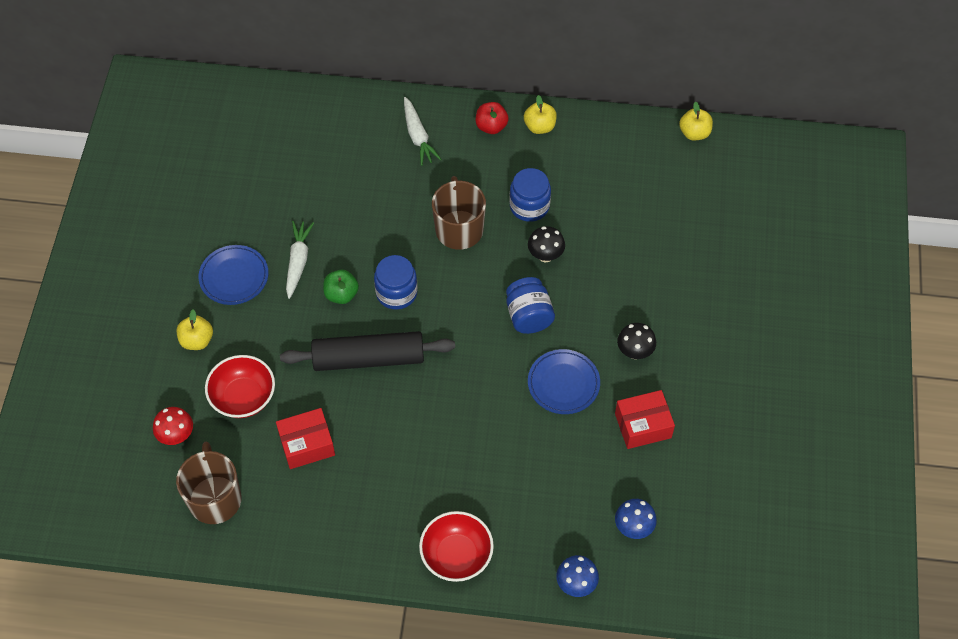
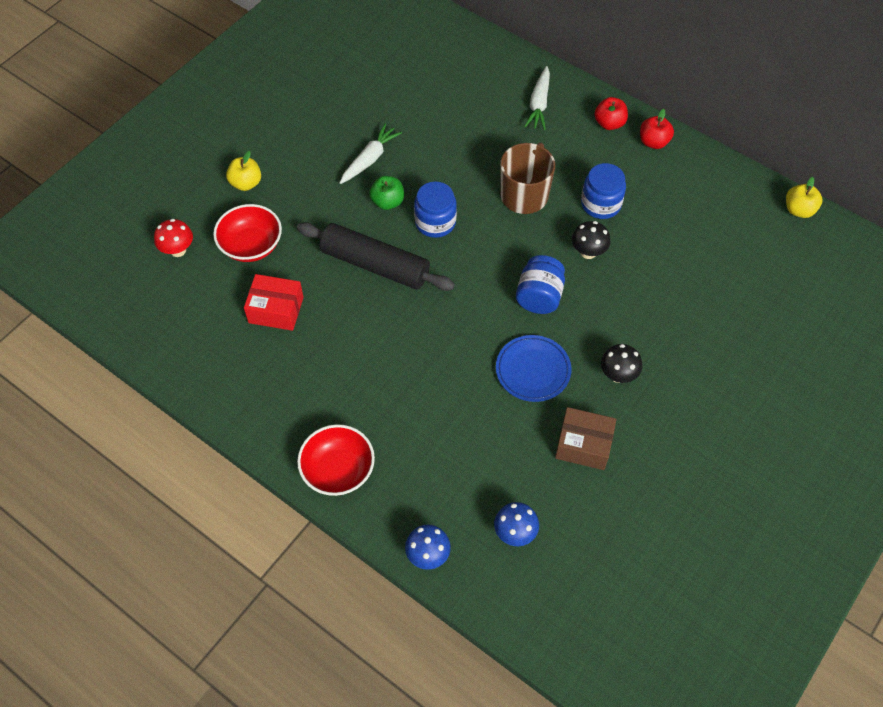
camera: 30 degrees right, 0 degrees up
(215, 498) = (173, 315): brown mug -> none
(234, 277) = (309, 147): blue plate -> none
(539, 126) = (653, 142): yellow apple -> red apple
(643, 425) = (583, 445): red box -> brown box

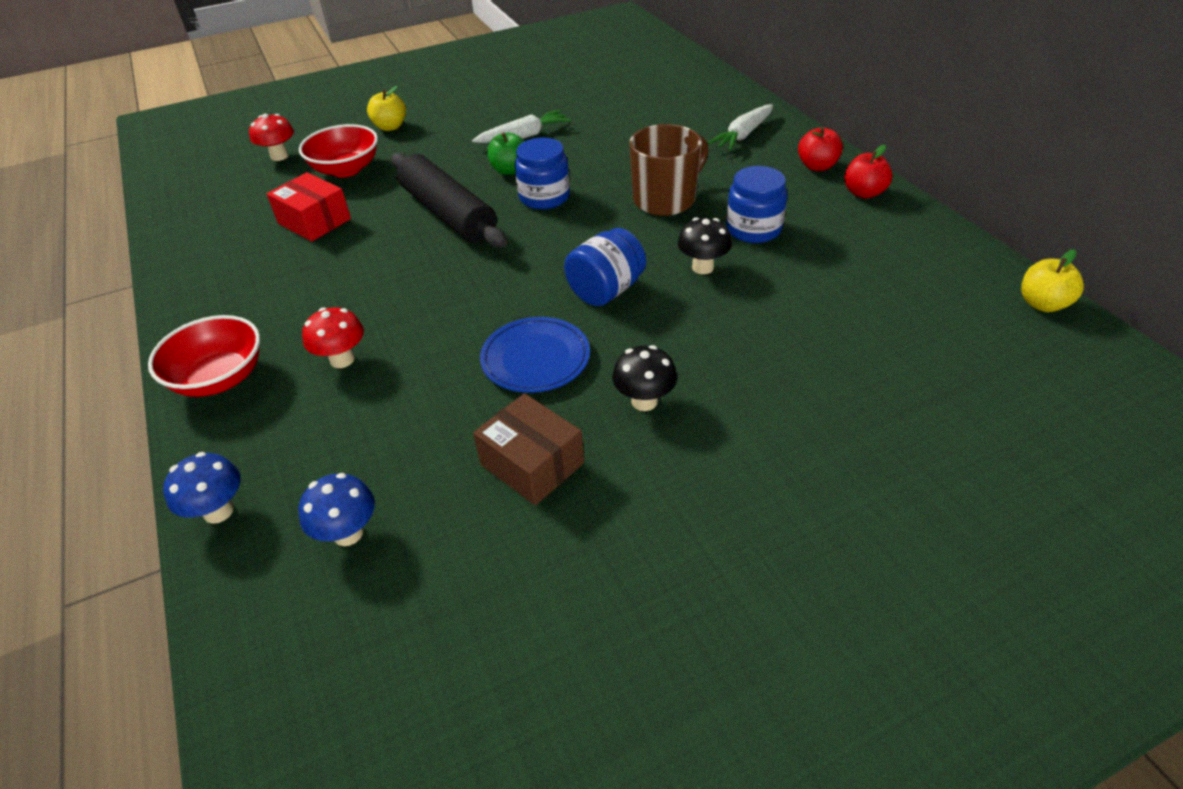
camera: 30 degrees right, 15 degrees down
(408, 422) = (342, 359): none -> red mushroom

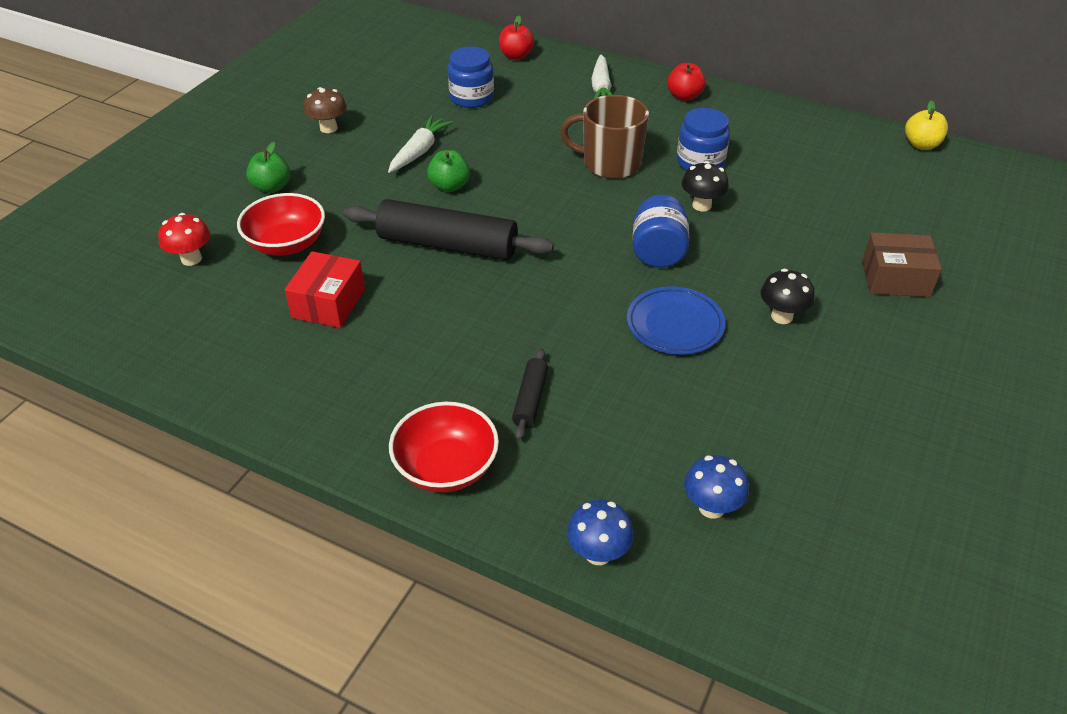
camera: 40 degrees left, 0 degrees up
(314, 221) = (328, 303): red box -> red box turned 75 degrees counterclockwise
(342, 359) = (530, 399): red mushroom -> black rolling pin
(390, 127) = (272, 187): yellow apple -> green apple
(483, 98) = (328, 128): none -> brown mushroom
(532, 464) = (767, 394): brown box -> brown box (895, 278)
(544, 197) = (511, 198): blue jar -> blue jar (471, 98)
(665, 200) = (610, 163): brown mug -> brown mug turned 90 degrees counterclockwise
(863, 193) = (738, 106): red apple -> red apple (516, 56)

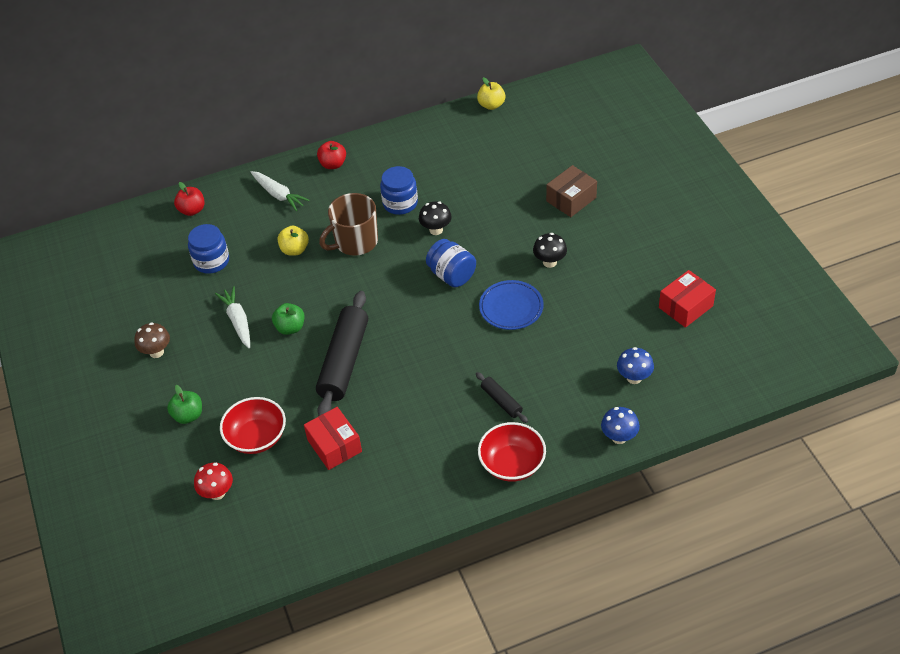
camera: 45 degrees left, 5 degrees up
(448, 245) = (344, 361): black rolling pin -> black rolling pin turned 45 degrees counterclockwise
(549, 134) = (294, 250): none -> yellow apple
(893, 489) = (685, 307): none -> red box

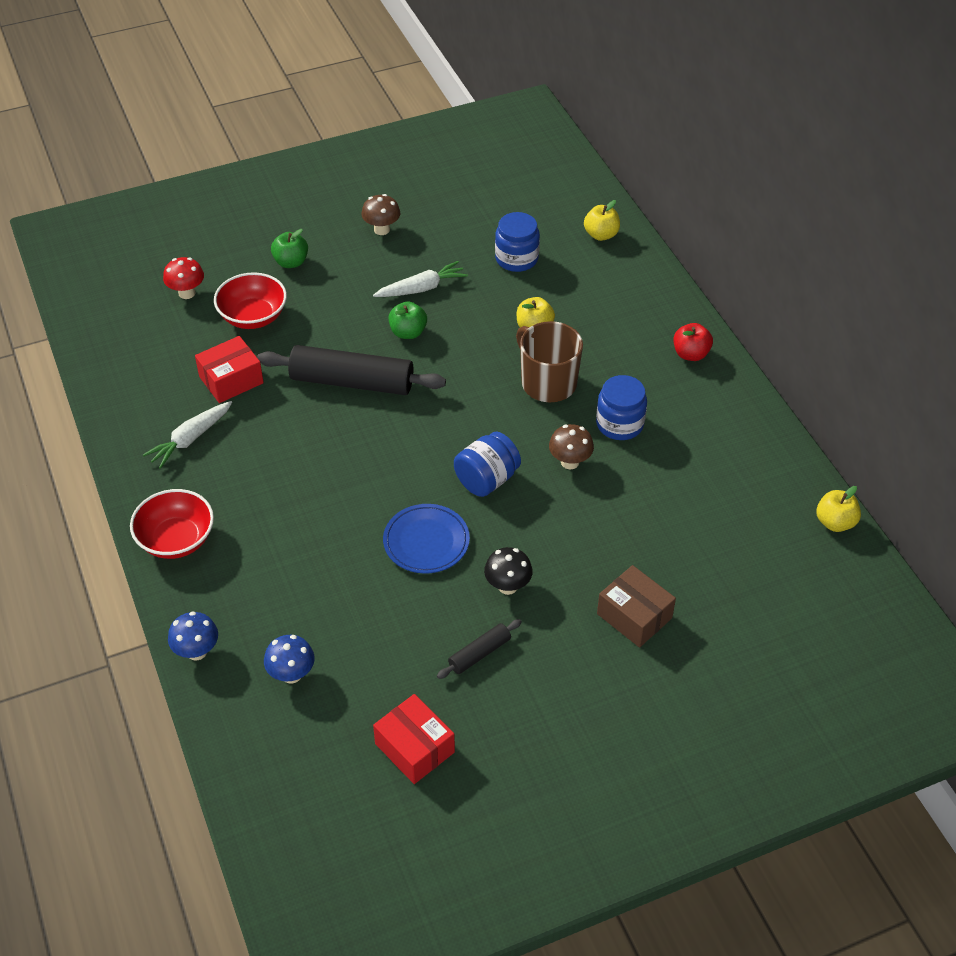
camera: 85 degrees right, 0 degrees up
(192, 210) = (601, 235): red apple -> yellow apple
(278, 195) = (630, 307): white carrot -> white carrot (190, 439)
(436, 230) = (570, 462): black mushroom -> brown mushroom
(501, 401) = (272, 530): black rolling pin -> black rolling pin (479, 653)

